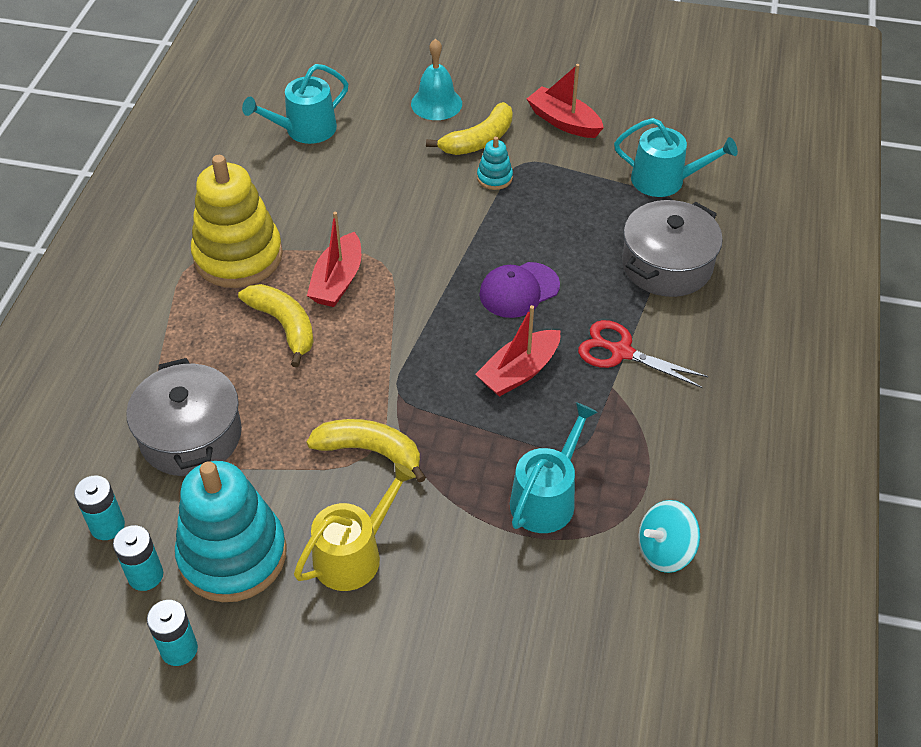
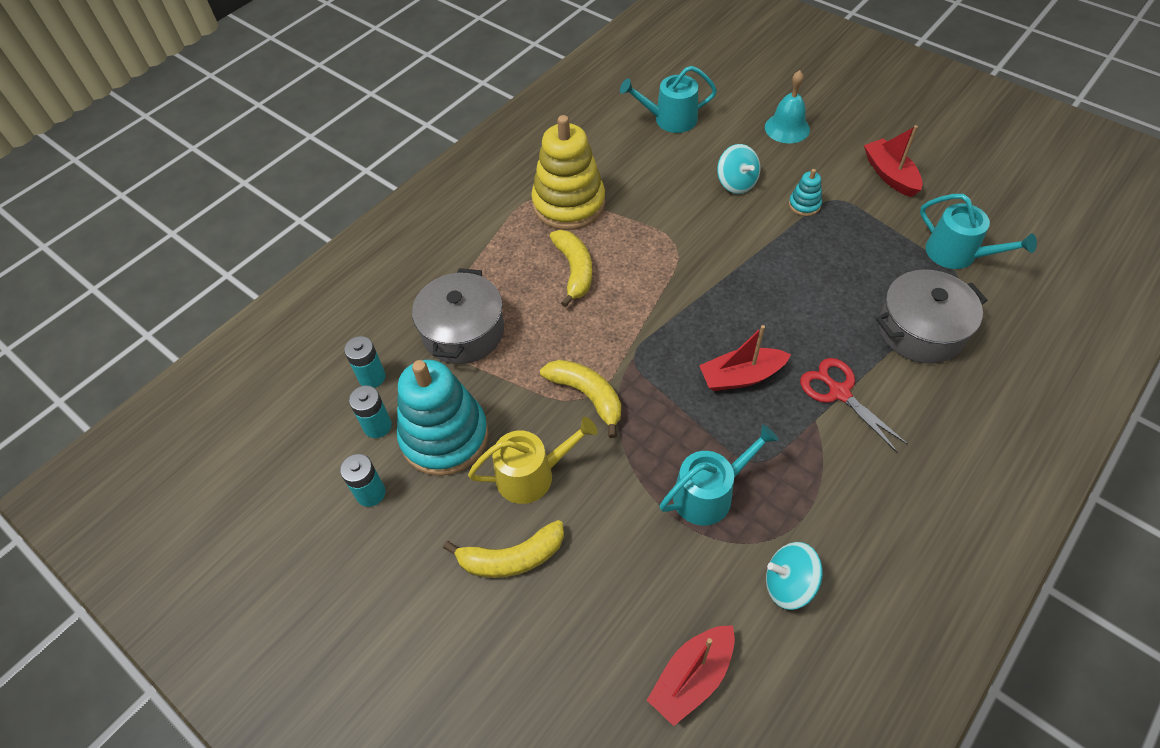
camera: 30 degrees right, 5 degrees up
(337, 281) = (633, 248): red boat -> red boat (692, 677)
(413, 177) = (736, 183): none -> turquoise spinning top
(479, 140) = (807, 169): yellow banana -> yellow banana (512, 558)
(519, 290) = (776, 307): purple cap -> none

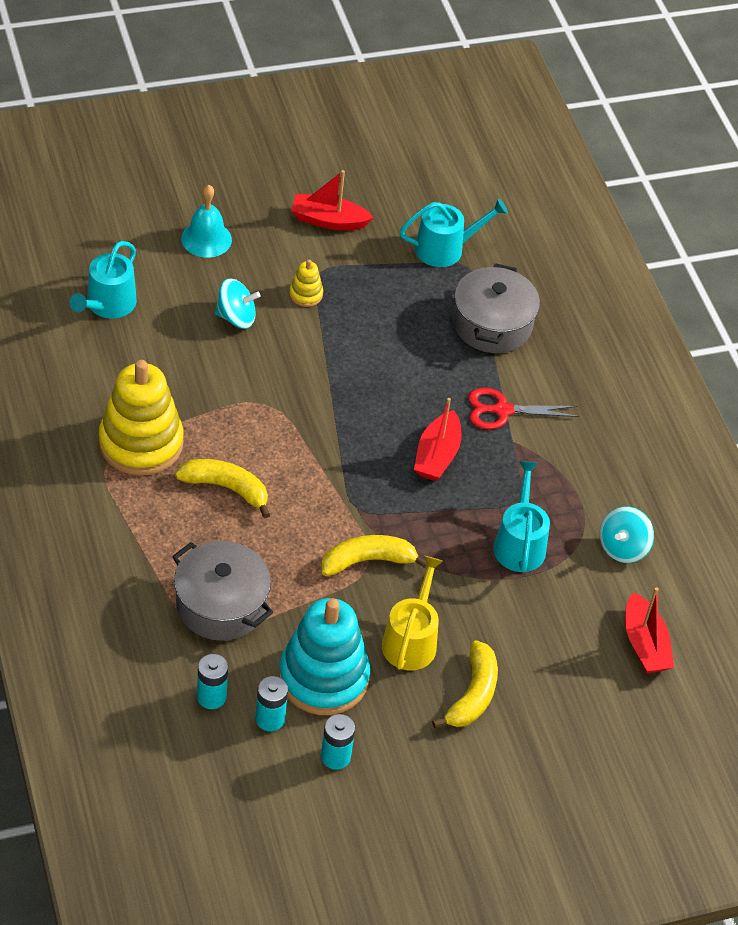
camera: 65 degrees left, 5 degrees down
(804, 205) = (306, 294): turquoise stacking toy -> yellow stacking toy

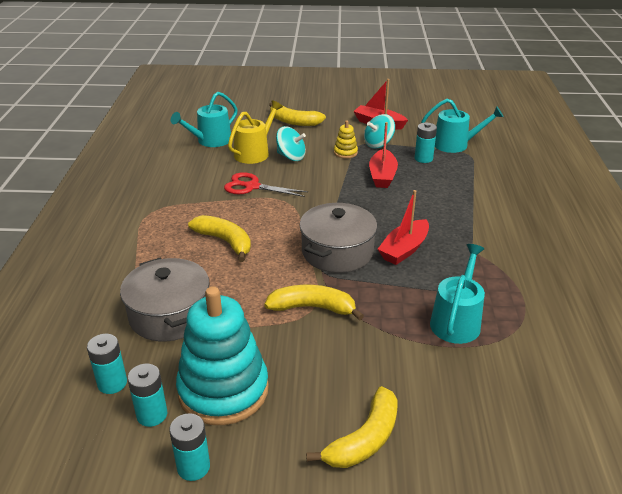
camera: 25 degrees right, 15 degrees down
(141, 443) = (181, 207): yellow stacking toy -> none
(206, 239) = (294, 122): turquoise bell -> yellow banana
(411, 640) = (322, 376): yellow watering can -> yellow watering can (254, 153)
(412, 286) = (423, 158): none -> turquoise battery
(492, 324) = (477, 184): grey pot -> grey pot (337, 252)
(502, 410) = (469, 231): red scissors -> red scissors (252, 186)
(623, 547) = (558, 342): turquoise spinning top -> turquoise spinning top (378, 144)
(644, 644) = (568, 432): red boat -> red boat (382, 176)

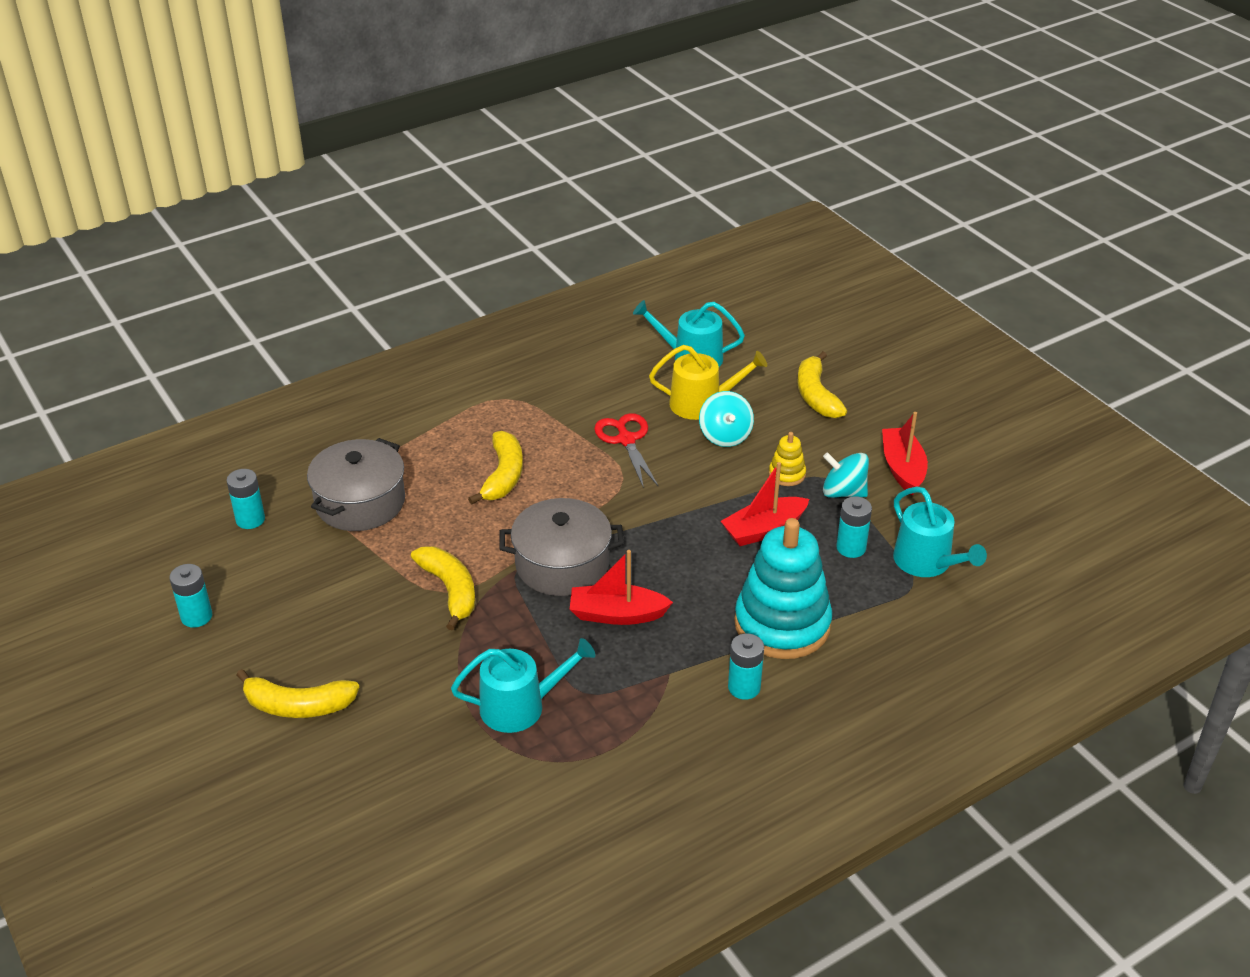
camera: 55 degrees right, 5 degrees up
(152, 415) = (233, 562): turquoise battery -> turquoise battery (744, 687)
(223, 390) = (291, 588): turquoise stacking toy -> turquoise stacking toy (782, 624)

